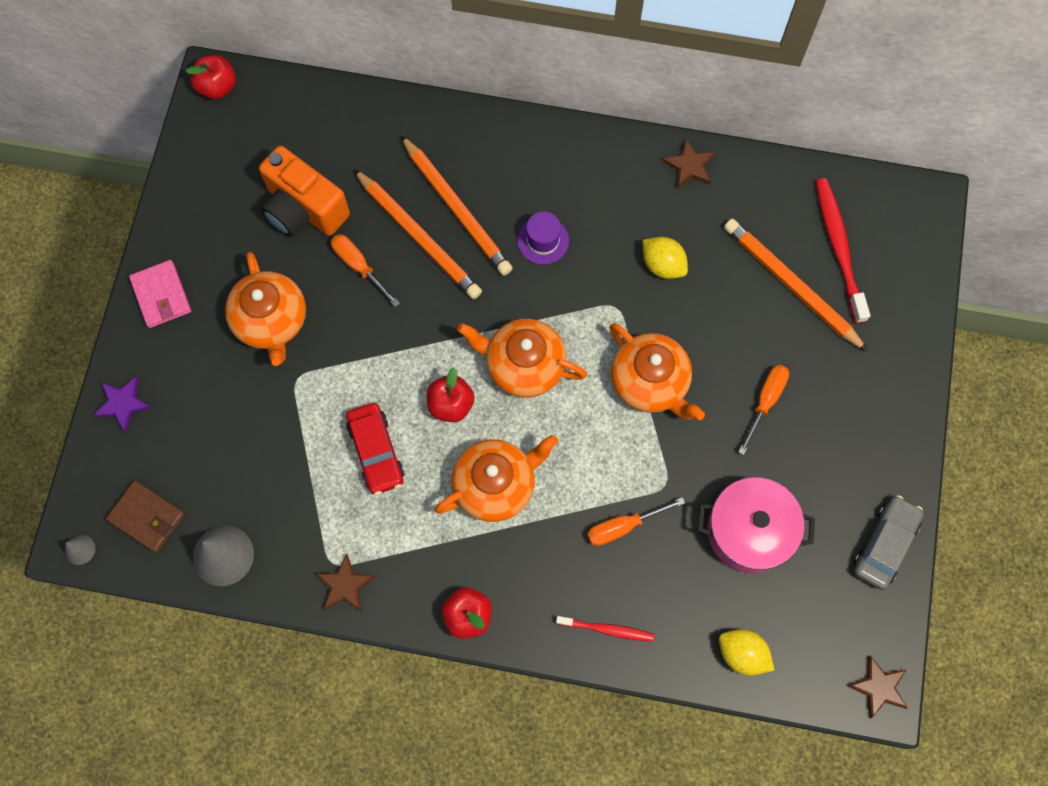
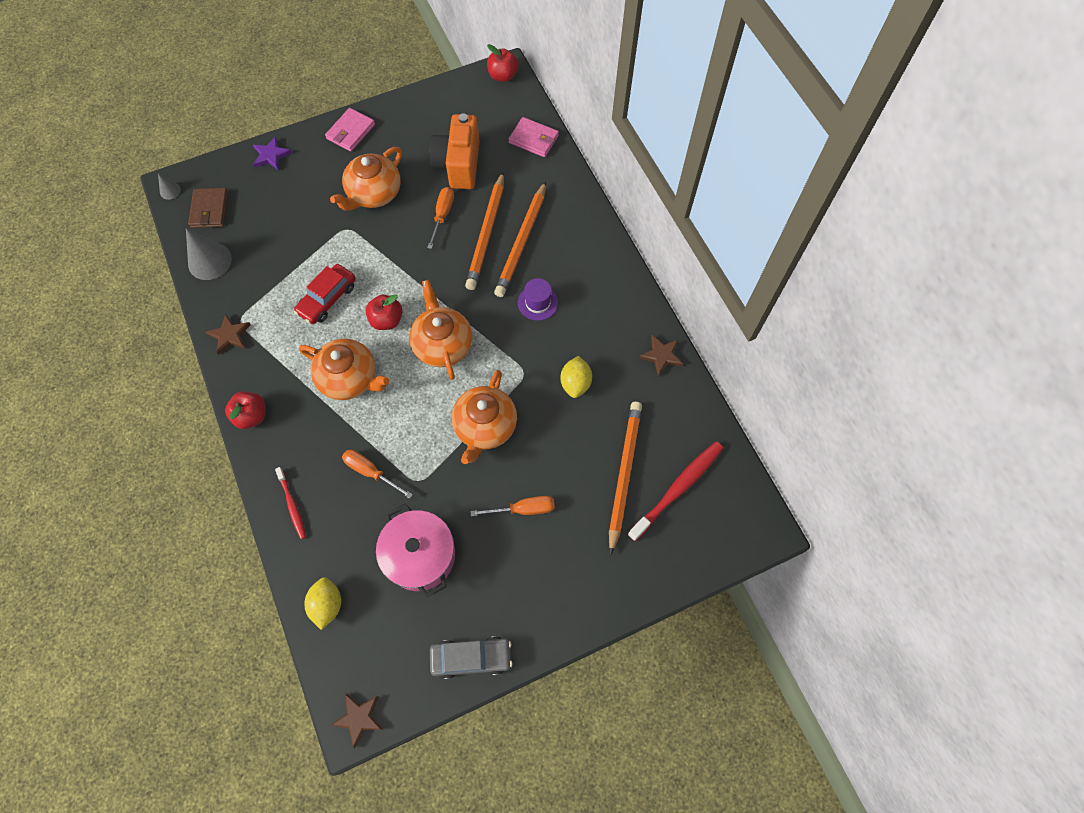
camera: 55 degrees right, 5 degrees down
(332, 112) = (533, 139): none -> pink wallet

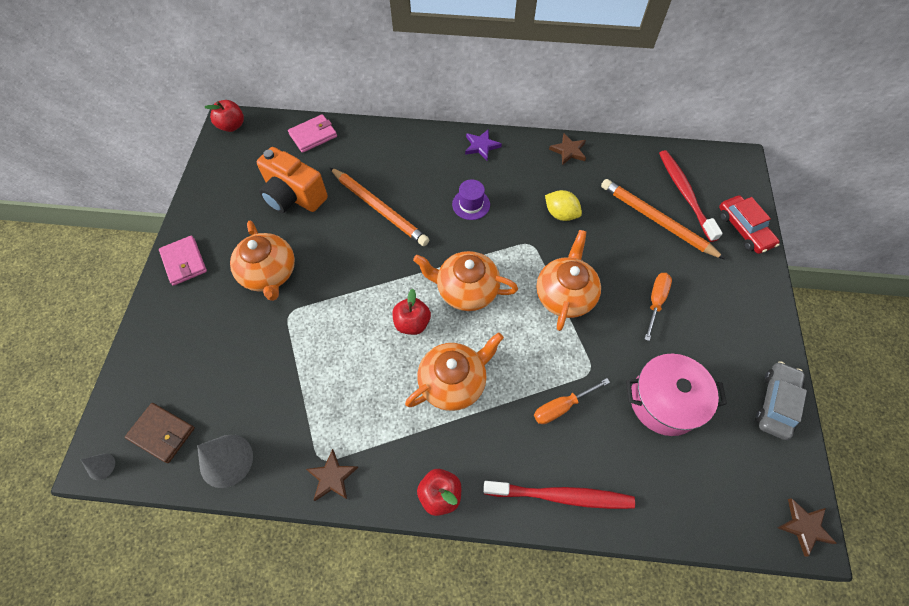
camera: 60 degrees left, 5 degrees down
(271, 155) = (148, 343): purple star -> purple star (481, 146)
(292, 505) = (561, 496): red toothbrush -> red toothbrush, size x1.75
(327, 299) = (354, 364): red car -> red car (743, 229)
(327, 605) = (681, 507): yellow lemon -> none
(442, 215) = (335, 231): orange screwdriver -> none
(484, 427) = (565, 295): orange teapot -> orange teapot turned 120 degrees counterclockwise
(522, 242) = (406, 188): orange pencil -> none

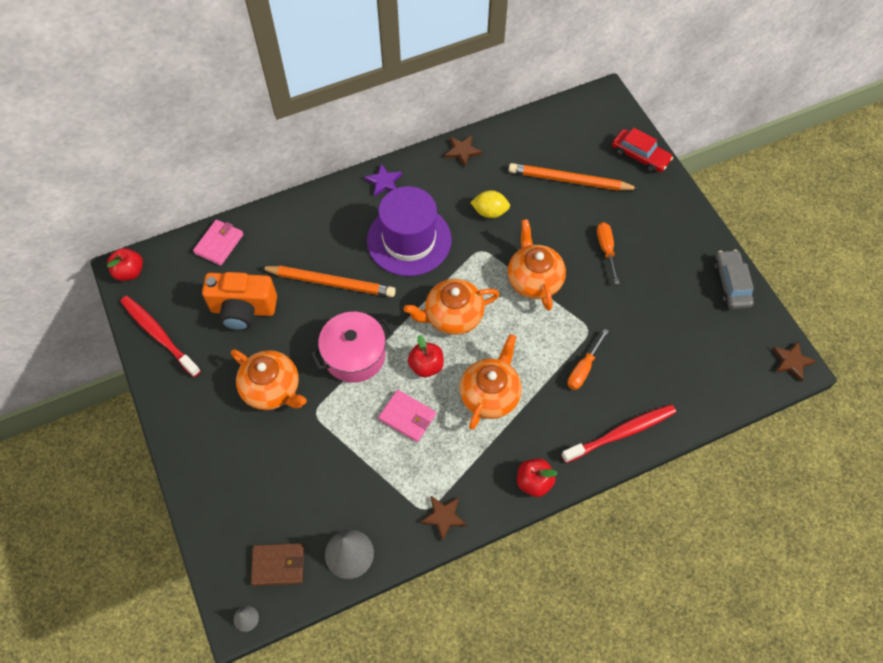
camera: 30 degrees left, 0 degrees up
(184, 262) = (184, 419): pink wallet -> pink wallet (407, 417)
(471, 204) = (409, 240): purple hat -> purple hat, size x2.25
(664, 401) = (654, 324): pink pot -> pink pot (354, 355)
(685, 193) = (579, 146): red toothbrush -> red toothbrush (158, 334)

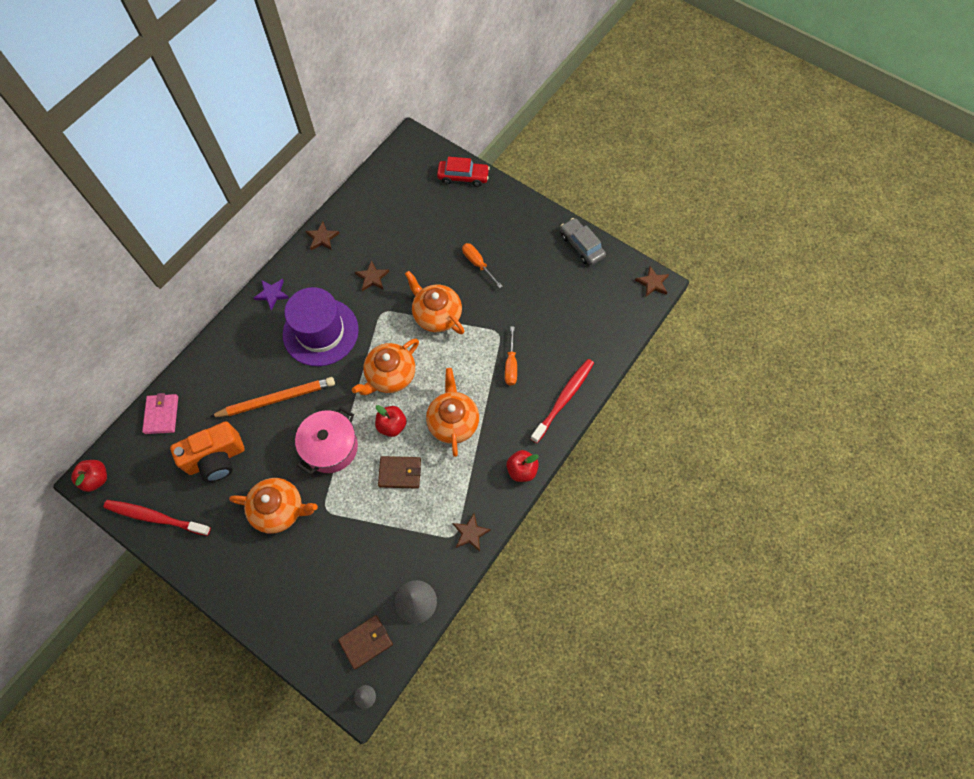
camera: 30 degrees left, 5 degrees up
(407, 417) = (400, 473): pink wallet -> brown wallet
(490, 212) = (372, 277): yellow lemon -> brown star
(569, 180) = (420, 222): orange pencil -> none

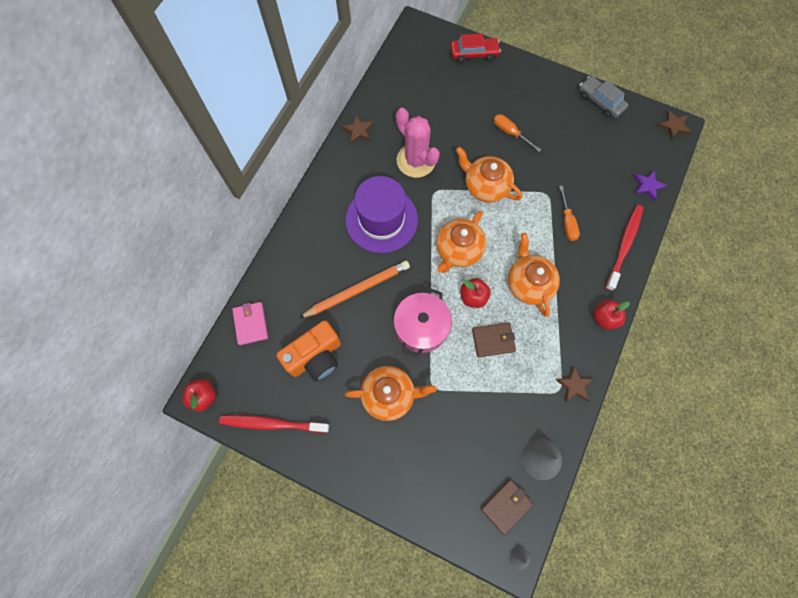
camera: 10 degrees left, 5 degrees up
(272, 294) = (325, 191): purple star -> purple star (647, 186)
(372, 277) = (416, 160): brown star -> pink cactus

